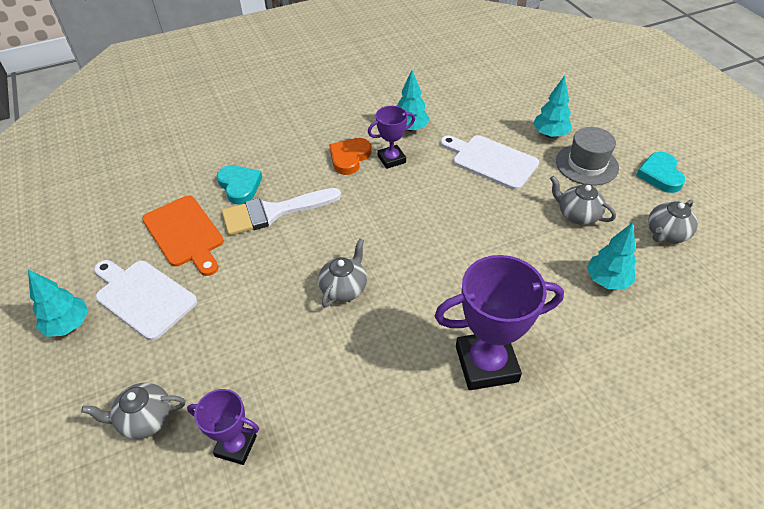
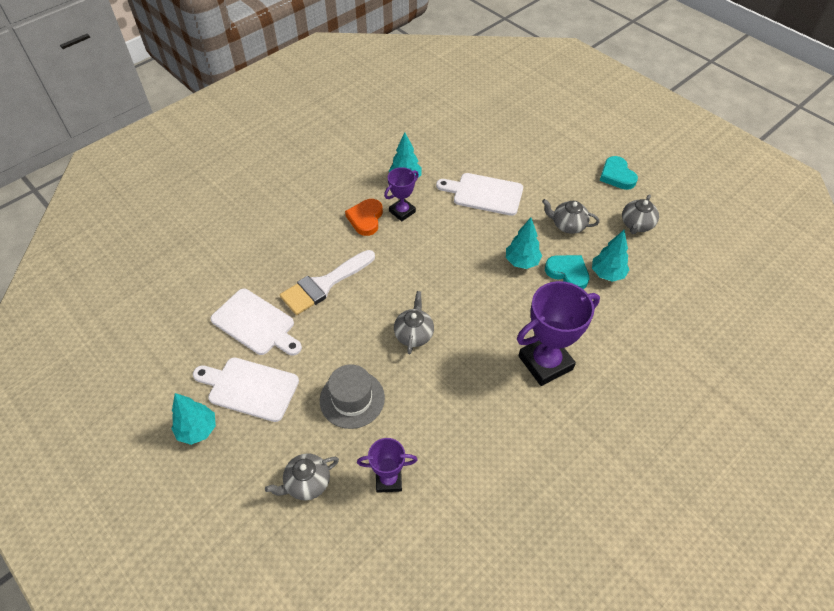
camera: 20 degrees left, 5 degrees up
(185, 233) = (256, 324): orange cutting board -> white cutting board
(240, 186) = (282, 268): turquoise heart -> turquoise heart (567, 273)
(550, 135) = (522, 159): turquoise tree -> turquoise tree (522, 262)
(586, 164) = (559, 179): grey hat -> grey hat (352, 399)

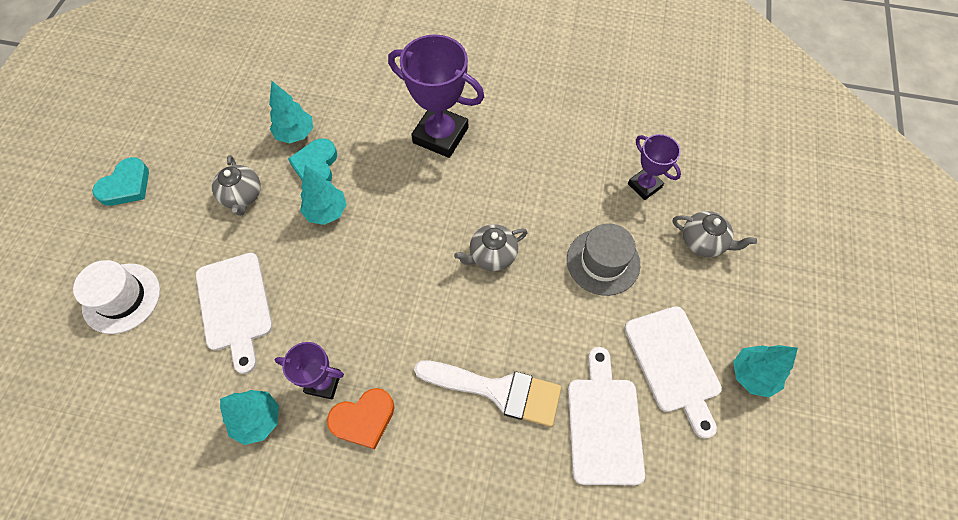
camera: 125 degrees left, 10 degrees up
(528, 151) = (121, 298): none -> white hat
(636, 225) = (205, 137): grey teapot -> none

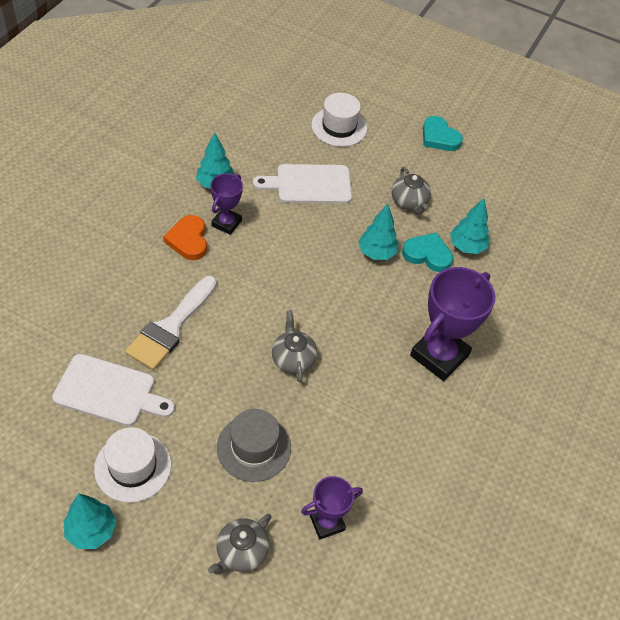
camera: 100 degrees right, 10 degrees down
(242, 196) = (409, 202): grey teapot -> grey teapot turned 105 degrees counterclockwise
(673, 363) = (133, 467): white cutting board -> white hat

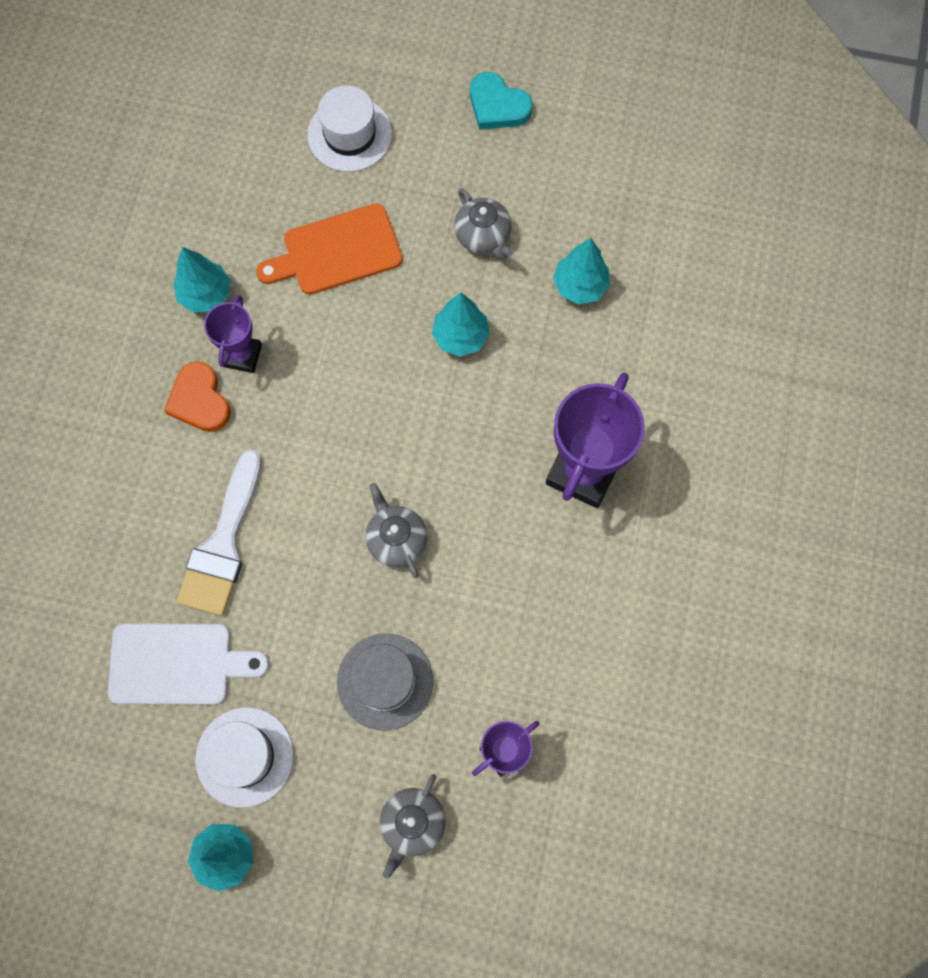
camera: 10 degrees left, 20 degrees up
(309, 184) = (336, 251): white cutting board -> orange cutting board
(427, 254) = (530, 316): turquoise heart -> none

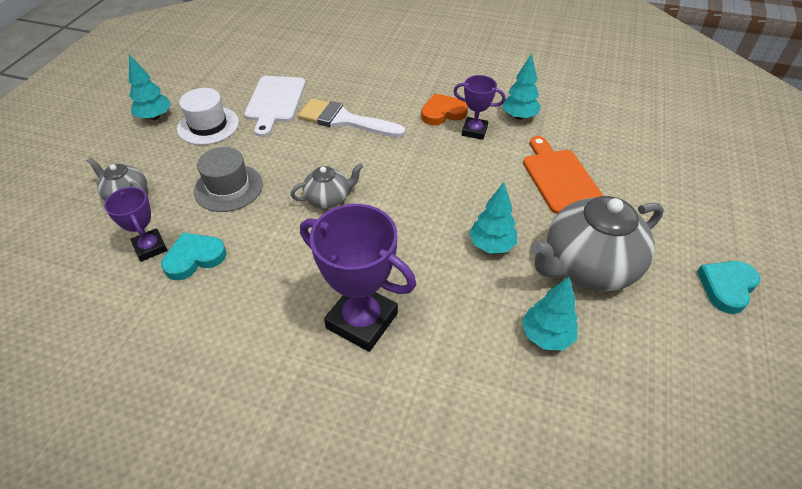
camera: 95 degrees right, 25 degrees down
(349, 134) = (665, 189): white hat -> none
(483, 236) = (587, 267): grey teapot -> grey teapot, size x1.96
(515, 687) = (194, 258): none -> turquoise heart

